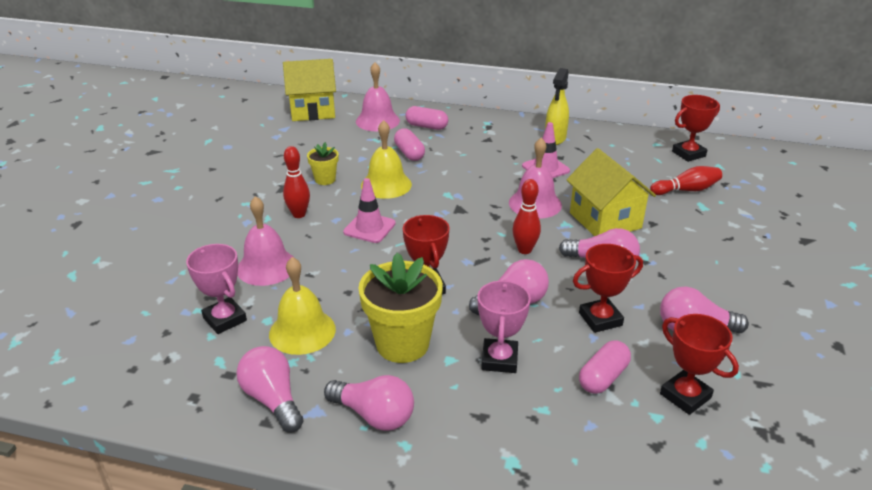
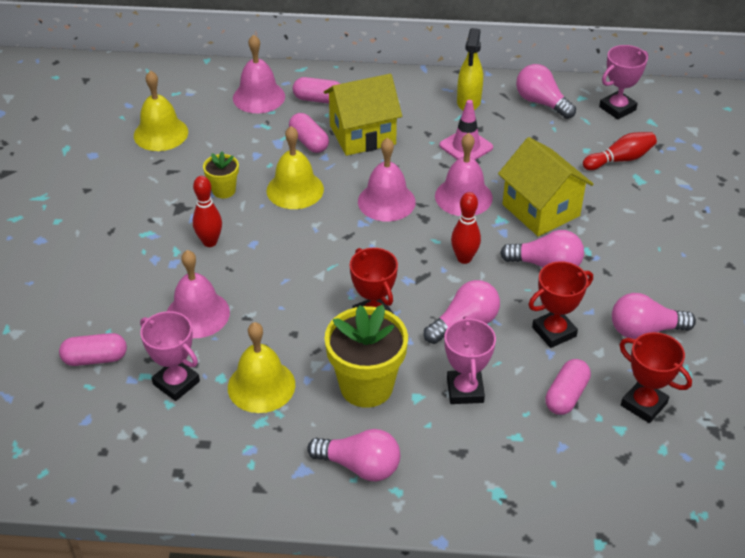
camera: 10 degrees left, 10 degrees up
(161, 291) = (95, 359): none -> pink capsule
(273, 399) = (257, 464): pink light bulb -> pink light bulb (541, 103)
(288, 137) = (161, 133): none -> yellow bell
(313, 111) = (176, 89): yellow house -> yellow house (362, 135)
(369, 228) = (293, 250): pink traffic cone -> none
(464, 200) = (386, 201): none -> pink bell
(688, 154) = (617, 108): red trophy -> pink trophy

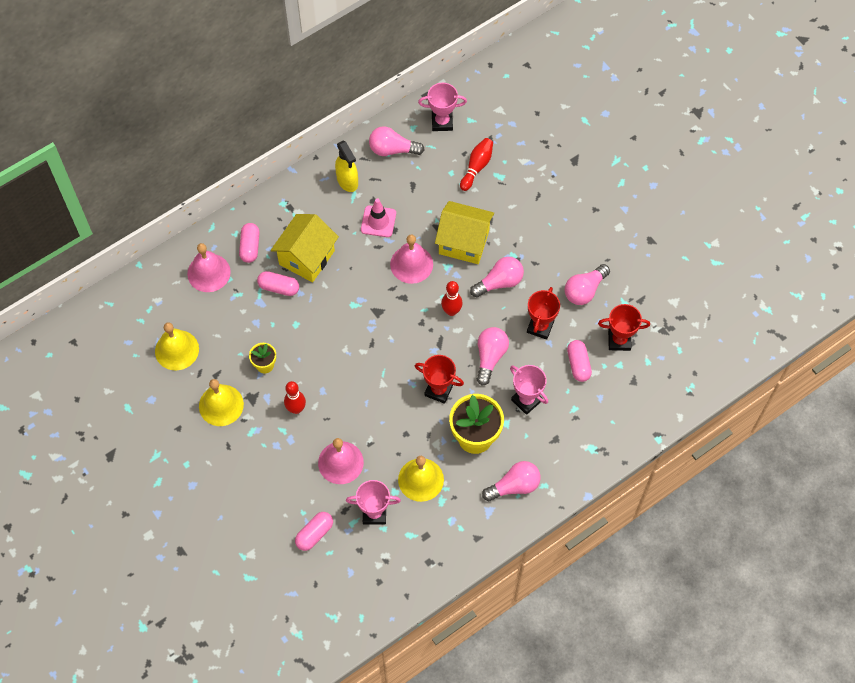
camera: 40 degrees left, 20 degrees up
(295, 190) = (307, 332): yellow bell -> yellow bell (221, 405)
(318, 99) = (250, 247): pink capsule -> pink capsule turned 60 degrees counterclockwise
(386, 201) = (370, 301): pink bell -> none
(617, 108) = (442, 122): pink trophy -> pink trophy turned 75 degrees clockwise

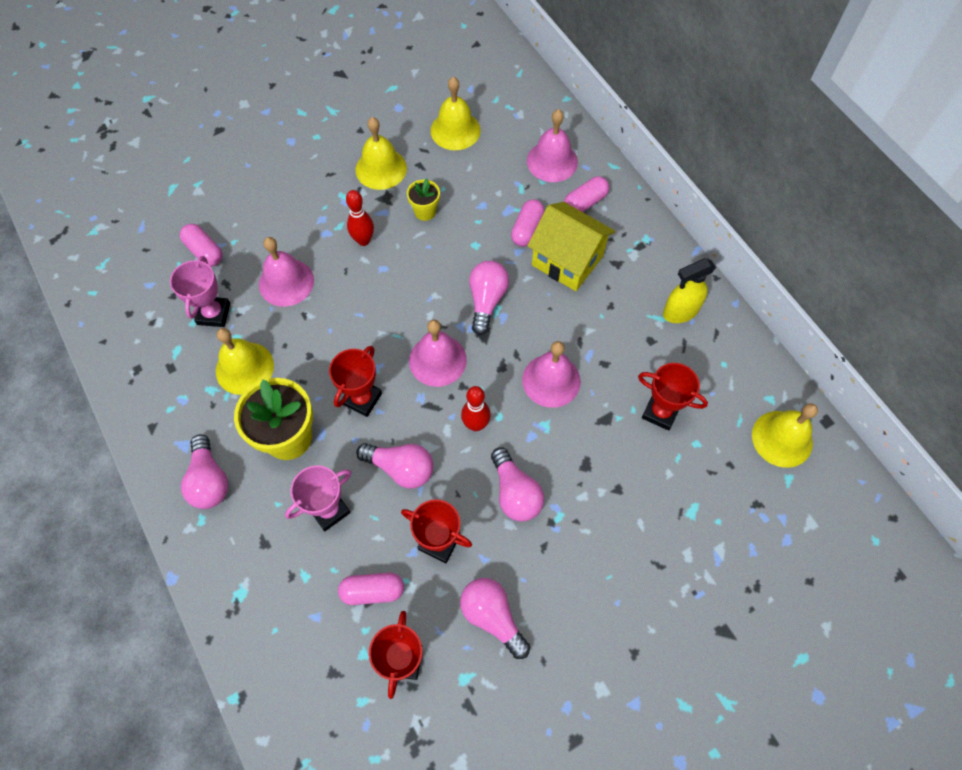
camera: 95 degrees right, 0 degrees up
(250, 247) = (585, 202): pink capsule -> pink capsule turned 45 degrees counterclockwise
(378, 221) = (618, 345): pink traffic cone -> none
(392, 149) = (732, 370): pink light bulb -> pink light bulb (486, 301)
(401, 341) = (437, 360): none -> pink bell
(430, 194) = (660, 412): none -> red trophy
(442, 122) = (782, 438): pink trophy -> yellow bell
(464, 242) = (582, 450): yellow house -> none
(476, 167) = (707, 480): red bowling pin -> none

